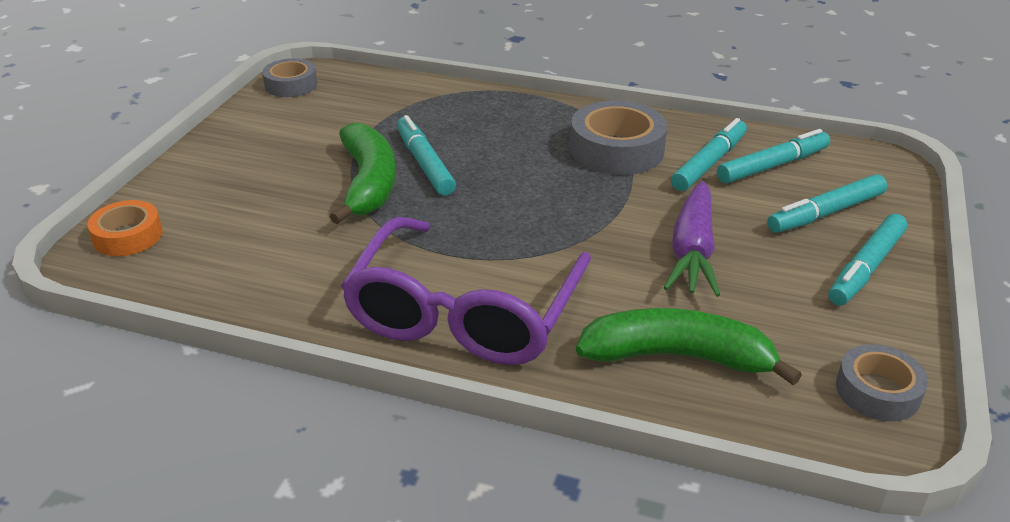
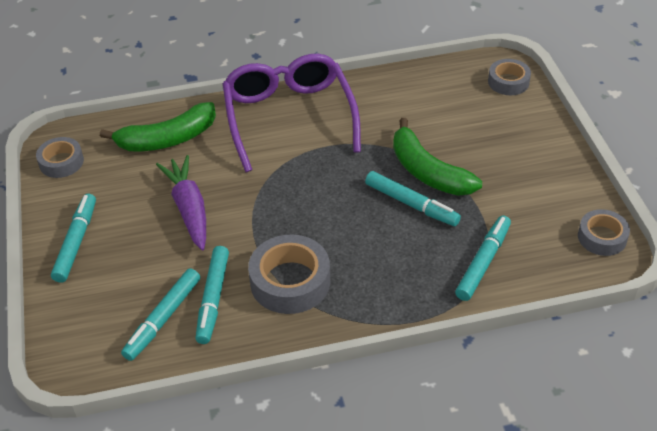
camera: 150 degrees right, 10 degrees up
(128, 236) = (508, 82): orange tape -> grey tape
(825, 213) = (111, 282): turquoise marker -> turquoise marker (483, 262)

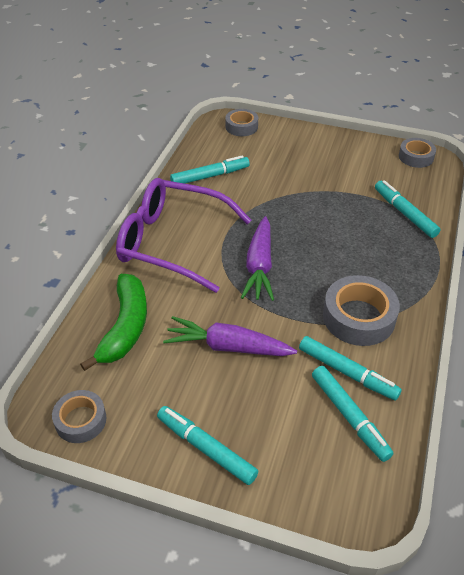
camera: 60 degrees left, 0 degrees up
(304, 185) = (259, 266): none -> purple carrot
(411, 204) = (324, 221): turquoise marker -> turquoise marker (210, 176)
(427, 171) = (297, 199): green banana -> none

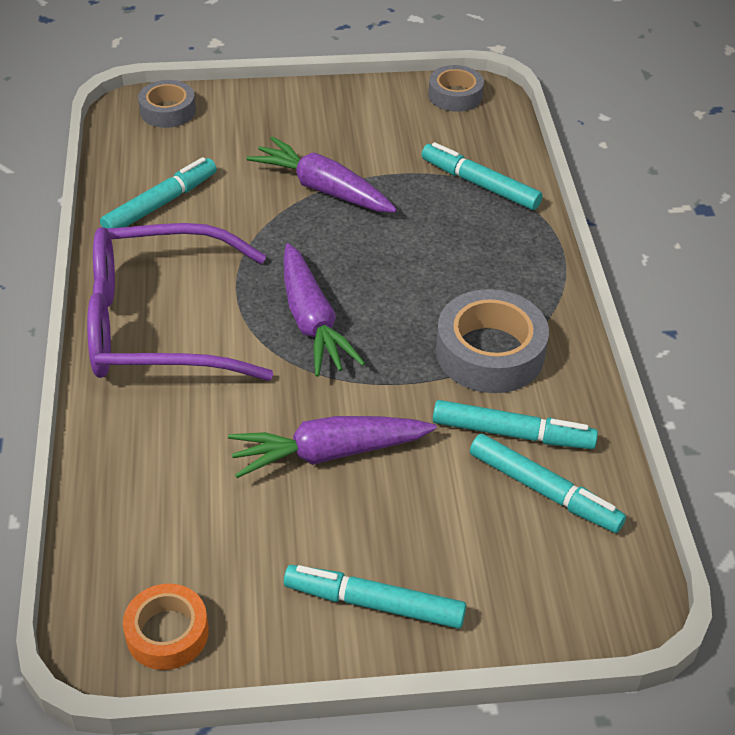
camera: 25 degrees left, 0 degrees up
(80, 420) = (167, 633): grey tape -> orange tape
(125, 327) = (157, 476): green banana -> none
(306, 191) = (323, 189): none -> purple carrot

